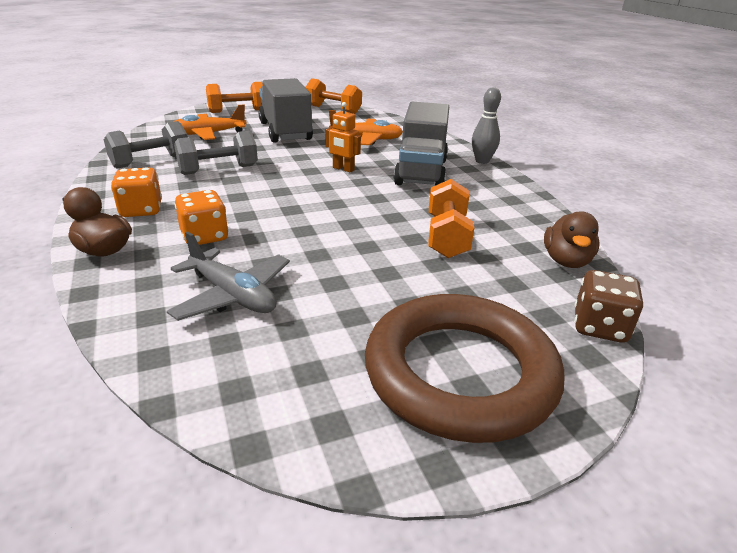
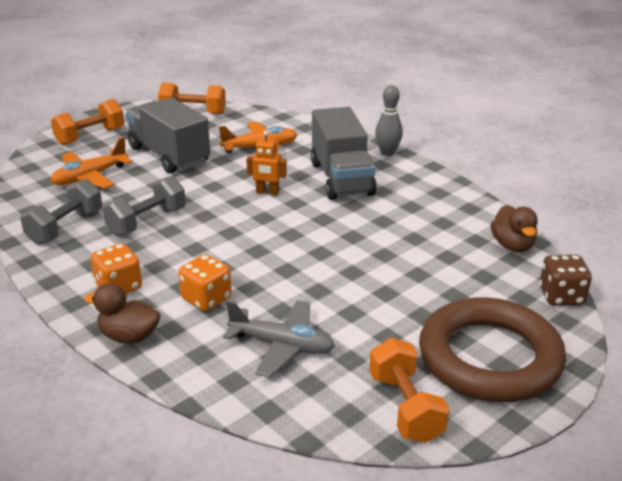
camera: 20 degrees left, 0 degrees up
(446, 236) = (409, 245): orange dumbbell -> orange dumbbell (405, 407)

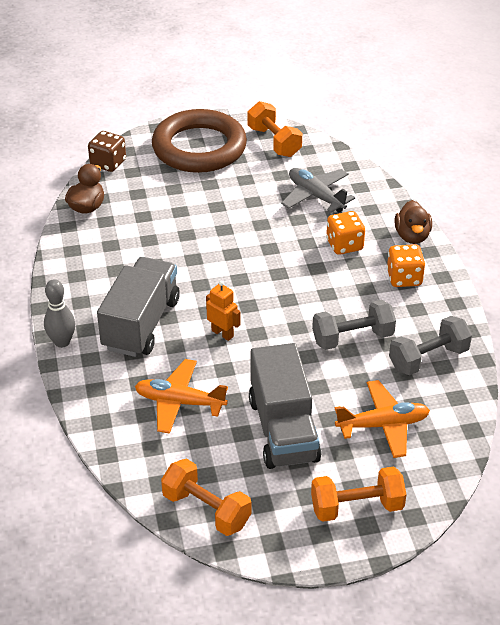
camera: 150 degrees left, 10 degrees up
(129, 336) = (412, 236): brown duck -> brown duck turned 45 degrees clockwise
(405, 407) = (274, 142): orange dumbbell -> orange dumbbell turned 45 degrees counterclockwise

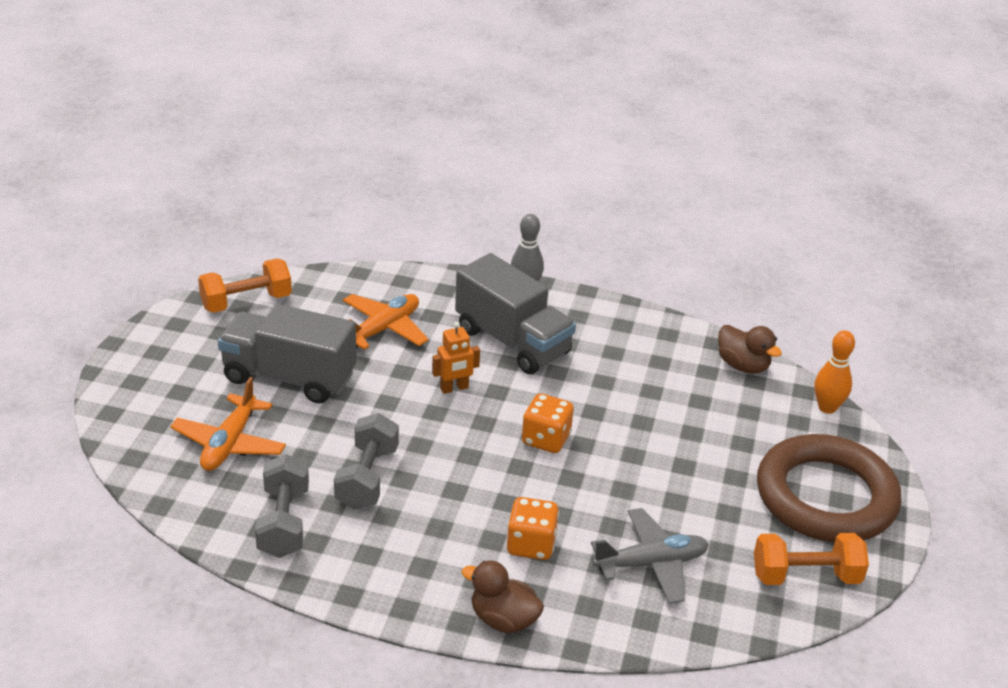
camera: 115 degrees right, 5 degrees down
(108, 163) = (827, 407): brown dice -> orange bowling pin
(357, 507) = (157, 383): orange dumbbell -> none
(404, 278) = (429, 570): orange dice -> orange dice (546, 439)

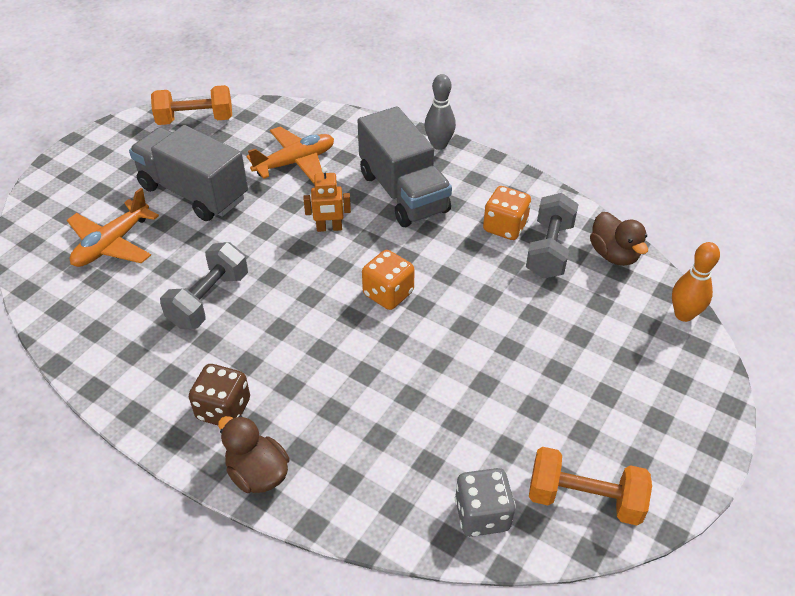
camera: 20 degrees right, 10 degrees up
(284, 523) = (115, 328): grey dumbbell -> grey dumbbell (549, 250)
(439, 573) = (223, 409): none -> brown dice
(531, 545) = (322, 399): orange dice -> orange dice (505, 227)
(651, 564) = (429, 446): grey plane -> none
(724, 608) = (482, 514): none -> grey dice
(826, 497) = (643, 412): brown ring -> none

